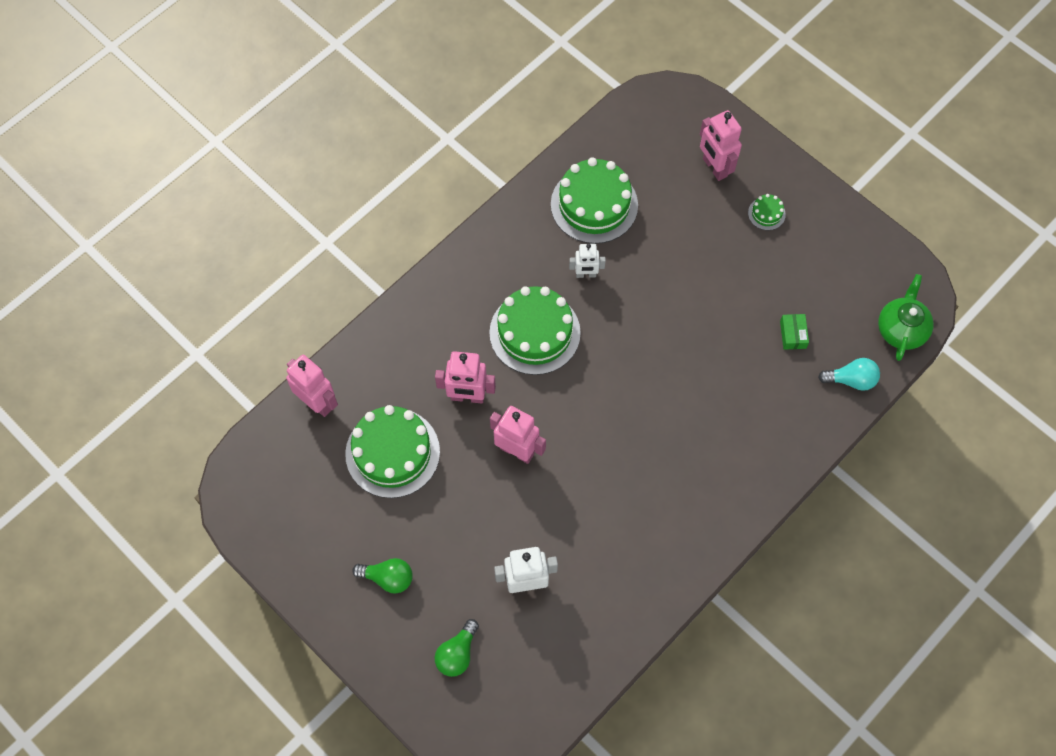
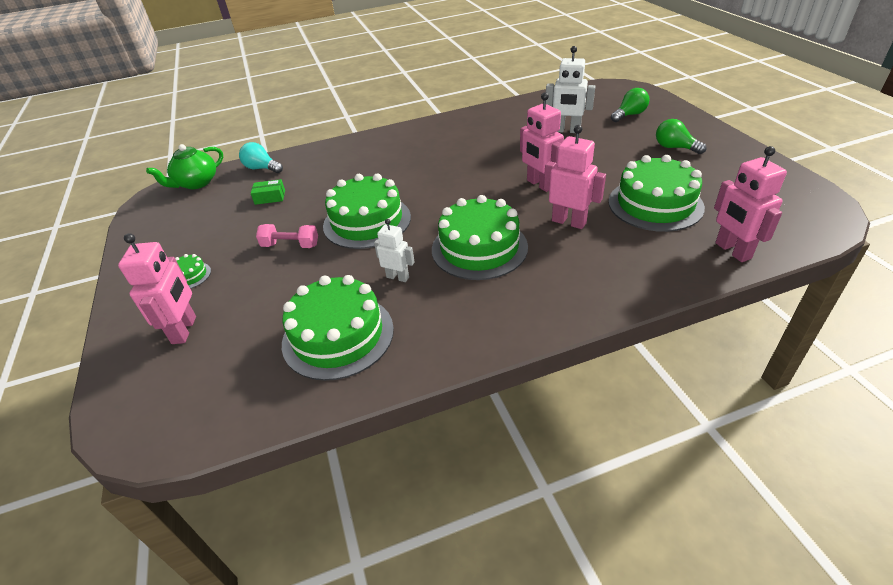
camera: 150 degrees left, 25 degrees down
(661, 333) = (367, 221): none -> green cake
(709, 277) = (290, 245): none -> pink dumbbell
(793, 334) = (270, 197): green box -> green box turned 60 degrees clockwise

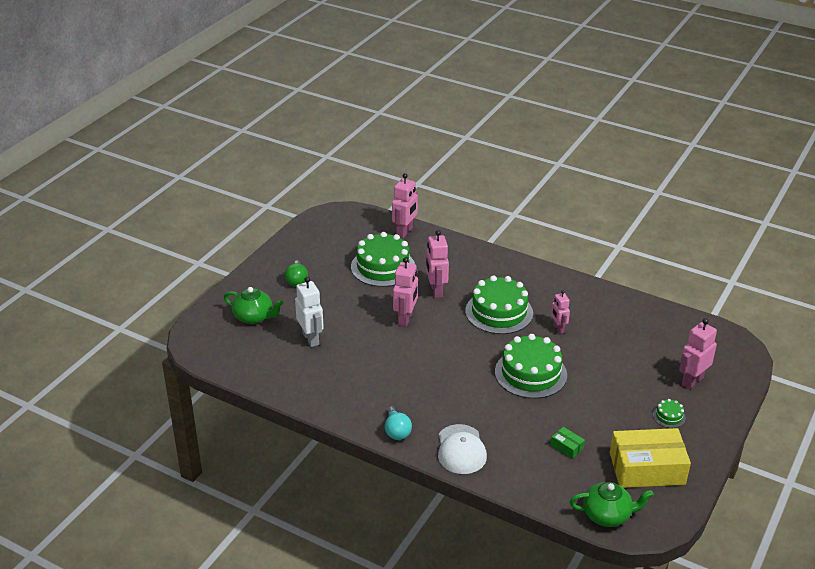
camera: 135 degrees left, 5 degrees down
(184, 225) = (647, 468): none -> yellow box
(262, 168) = (543, 488): turquoise light bulb -> turquoise light bulb (396, 431)
(290, 245) = (592, 392): pink dumbbell -> none
(338, 335) = (618, 323): green cake -> none
(349, 151) = (461, 449): none -> white cap
(398, 277) = (558, 328): white robot -> pink robot
(629, 115) = (254, 317): green light bulb -> green teapot

